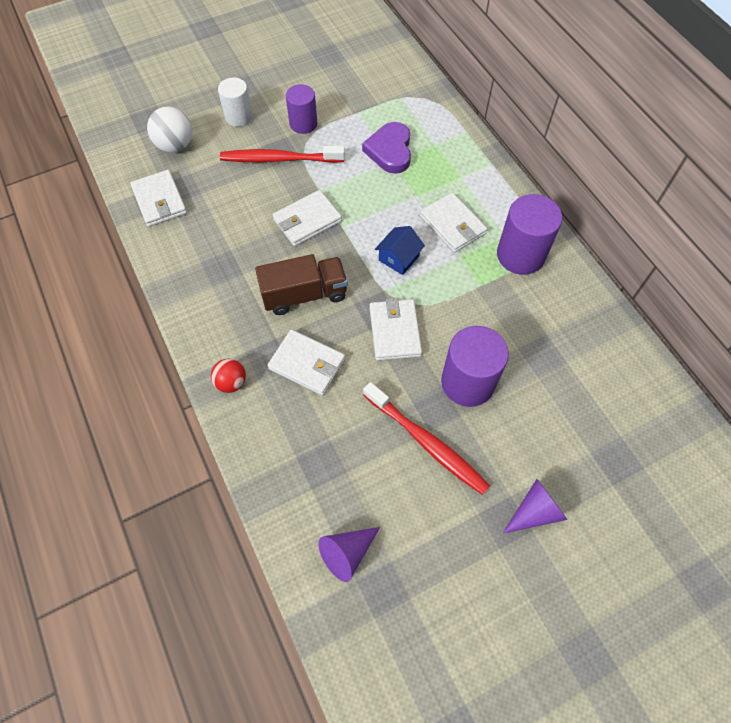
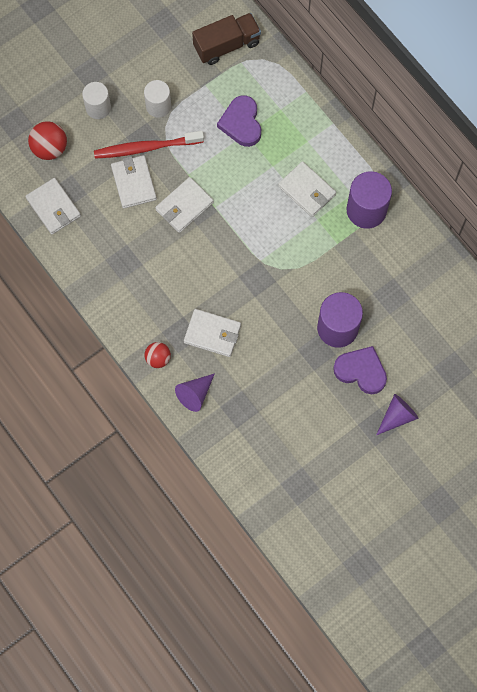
camera: 10 degrees left, 10 degrees up
(175, 145) = (50, 148): white ball -> red ball
(303, 124) = (158, 106): purple cylinder -> white cylinder
(304, 294) = (197, 275): brown truck -> brown truck (226, 45)
(347, 553) = (271, 467): purple cone -> purple cone (195, 394)
(395, 331) = (275, 295): white wallet -> white wallet (134, 183)
(399, 258) = (267, 229): blue house -> none
(426, 442) = (313, 380): red toothbrush -> none
(492, 442) = (361, 371): none -> purple heart

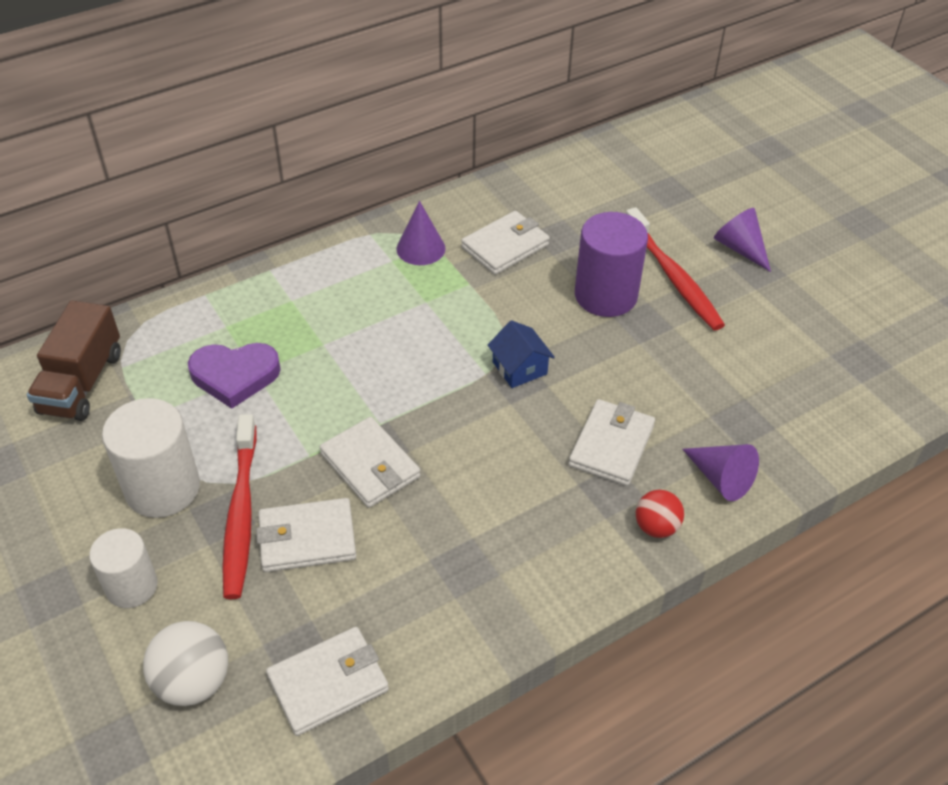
camera: 85 degrees left, 25 degrees down
(50, 148) = (193, 682): red ball -> white ball
(158, 106) = (162, 488): white cylinder -> white cylinder, size x1.55
(226, 45) = (82, 382): brown truck -> brown truck turned 150 degrees counterclockwise
(267, 279) = (519, 368): none -> blue house
(307, 190) = (375, 308): white wallet -> white wallet (505, 246)
(361, 371) = (673, 277): purple heart -> red toothbrush
(366, 210) = (421, 248): purple cylinder -> purple cone

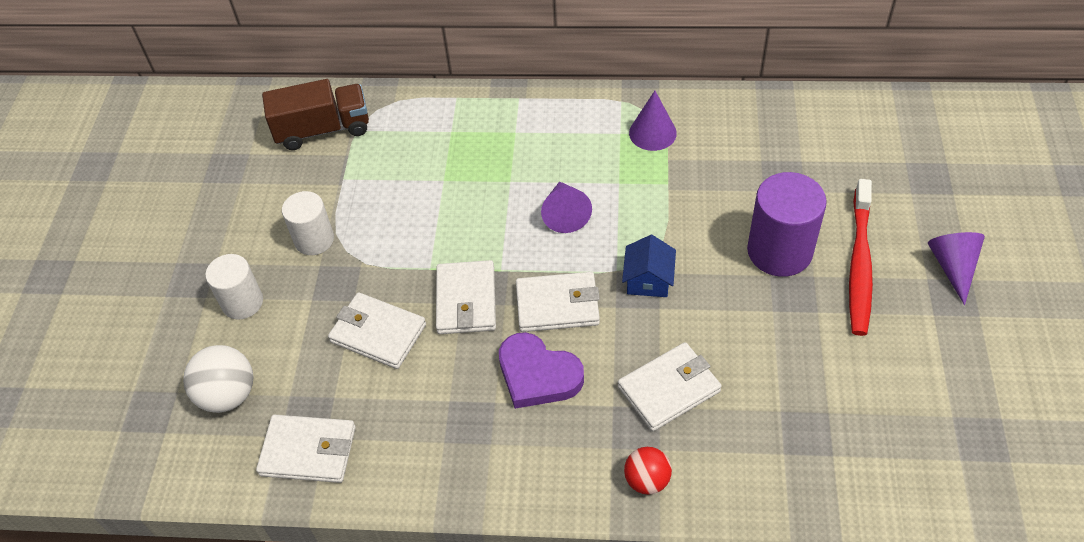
camera: 40 degrees right, 5 degrees up
(82, 382) = (323, 129): brown truck -> brown truck turned 150 degrees counterclockwise
(162, 488) = (314, 240): white cylinder -> white cylinder, size x0.64
(235, 376) = (427, 176): purple heart -> purple heart (538, 375)
(241, 513) = (349, 288): red toothbrush -> none
(505, 246) = (727, 163): white wallet -> white wallet (557, 305)
(720, 478) = (740, 471): purple cone -> purple cone (565, 213)

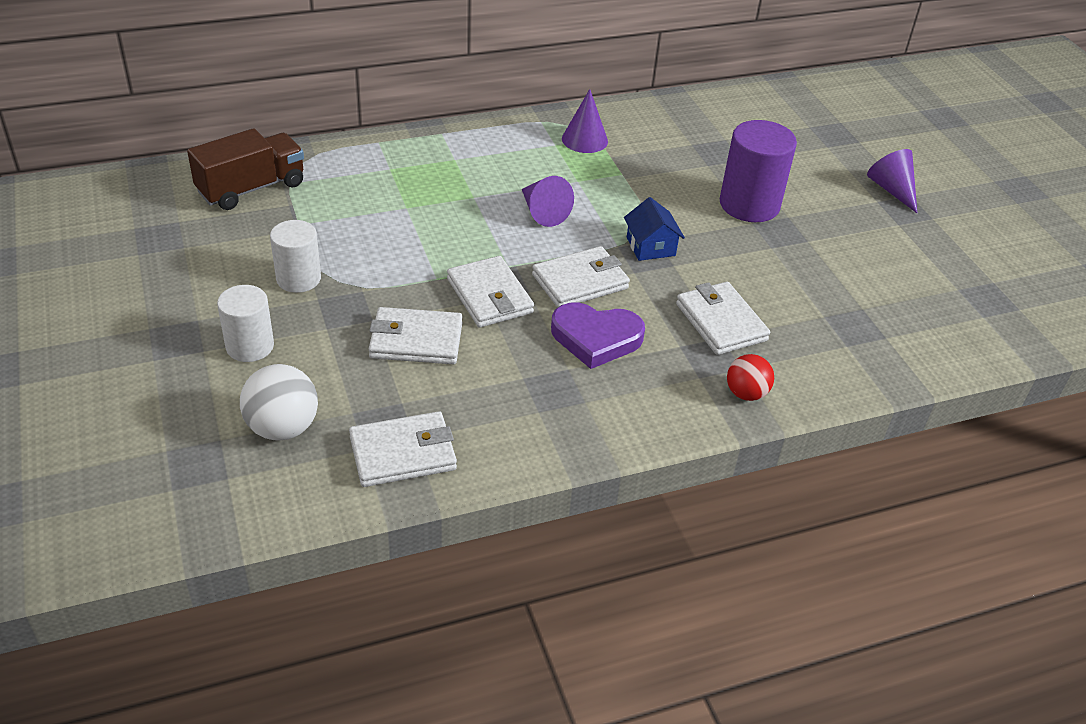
camera: 30 degrees left, 10 degrees down
(669, 389) = (721, 322): white wallet -> white wallet turned 60 degrees counterclockwise
(859, 264) = (819, 201): red toothbrush -> none

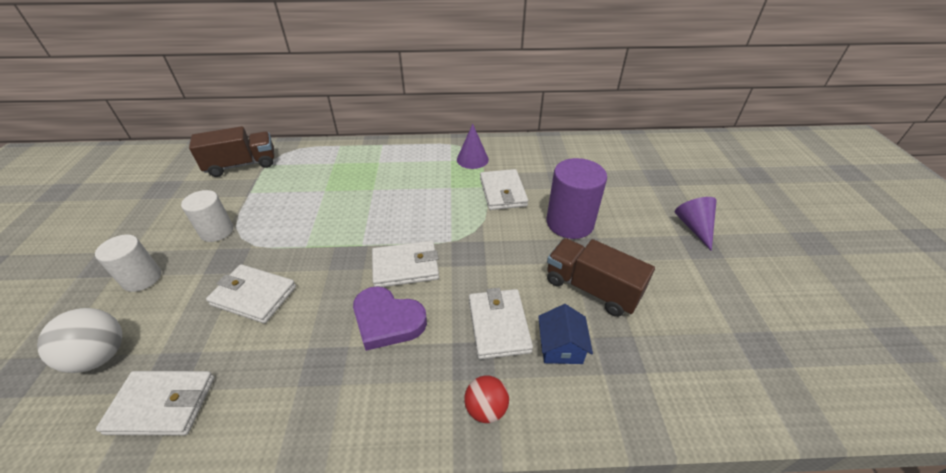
camera: 20 degrees right, 0 degrees up
(489, 296) = (332, 267): white wallet -> white wallet (502, 192)
(542, 212) = (412, 207): purple cone -> none
(650, 246) = (475, 246): blue house -> blue house (561, 347)
(803, 271) = (591, 288): none -> brown truck

